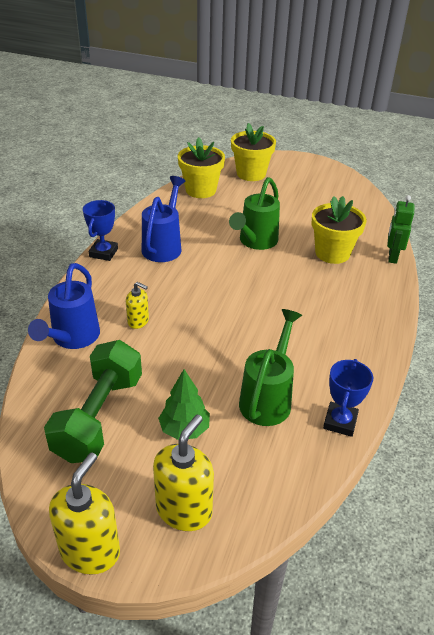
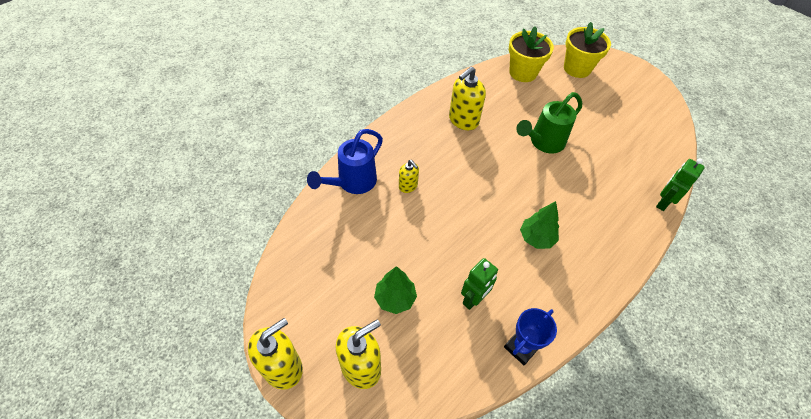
camera: 25 degrees right, 15 degrees up
(99, 417) = (339, 260): green dumbbell -> none
(103, 253) = (412, 110): blue trophy -> none
(164, 246) = (463, 120): blue watering can -> yellow soap dispenser
(268, 398) = (473, 299): green watering can -> green robot
(297, 323) = (536, 238): none -> green tree
(332, 253) = (607, 178): yellow flower pot -> none

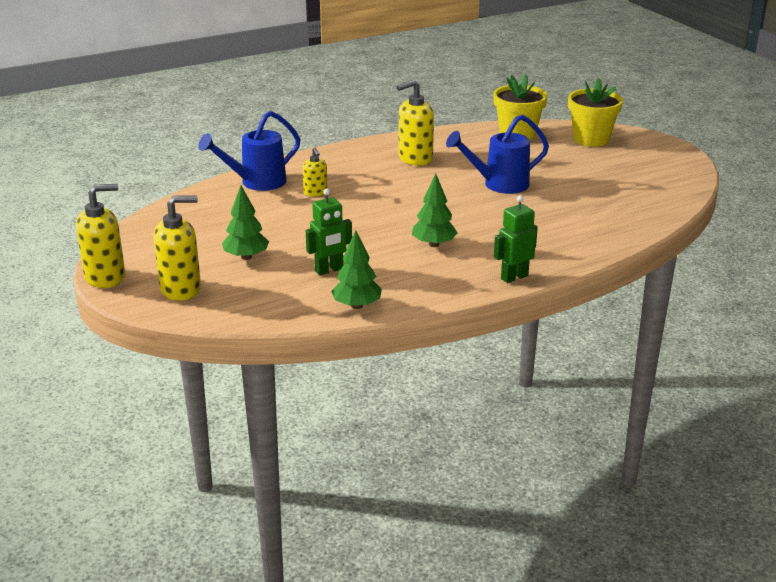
camera: 20 degrees right, 25 degrees down
(521, 347) = (357, 306): blue trophy -> green tree
(543, 142) = (499, 185): green watering can -> blue watering can
(663, 202) = (613, 243): green robot -> green robot (514, 277)

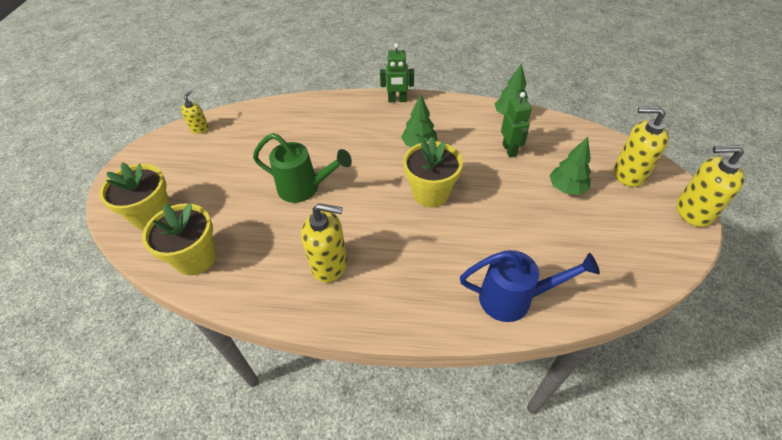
camera: 145 degrees left, 20 degrees up
(315, 192) = (464, 251): yellow soap dispenser -> yellow soap dispenser (200, 128)
(329, 270) = (509, 150): green robot -> green robot turned 75 degrees clockwise
(380, 214) = (430, 193): none -> yellow flower pot
(499, 185) = (304, 188): blue watering can -> green watering can

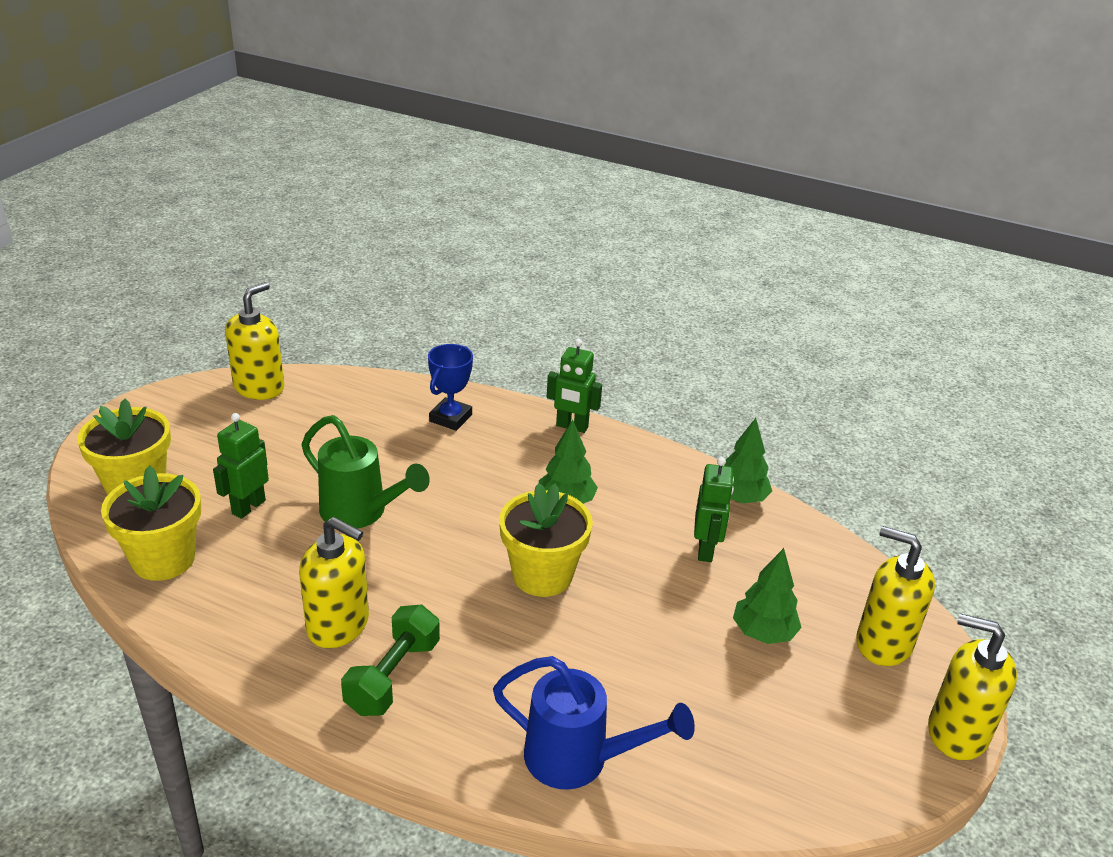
camera: 15 degrees right, 15 degrees down
(200, 128) = (259, 387): yellow soap dispenser -> yellow soap dispenser, size x1.78
(233, 206) = (248, 507): none -> green robot
(326, 115) = (450, 418): none -> blue trophy
(380, 285) = (393, 676): none -> green dumbbell

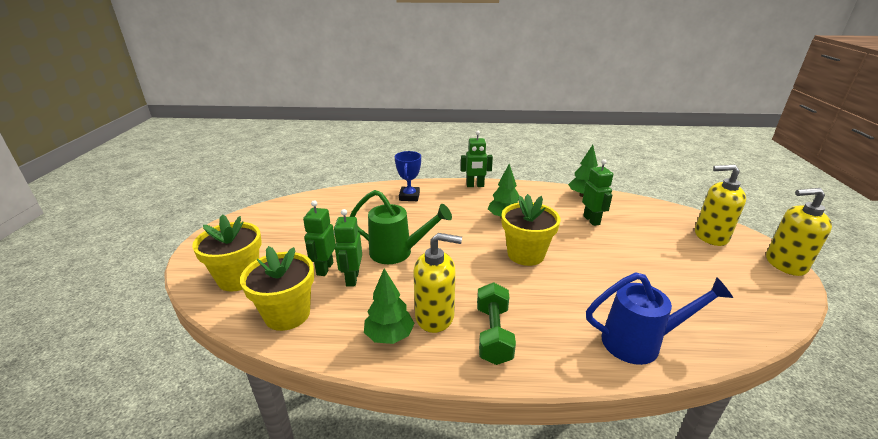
camera: 20 degrees left, 5 degrees down
(259, 387) = (286, 208): yellow soap dispenser -> none
(273, 534) = (352, 279): none -> green robot
(763, 633) = (656, 248): green tree -> green tree (389, 336)

